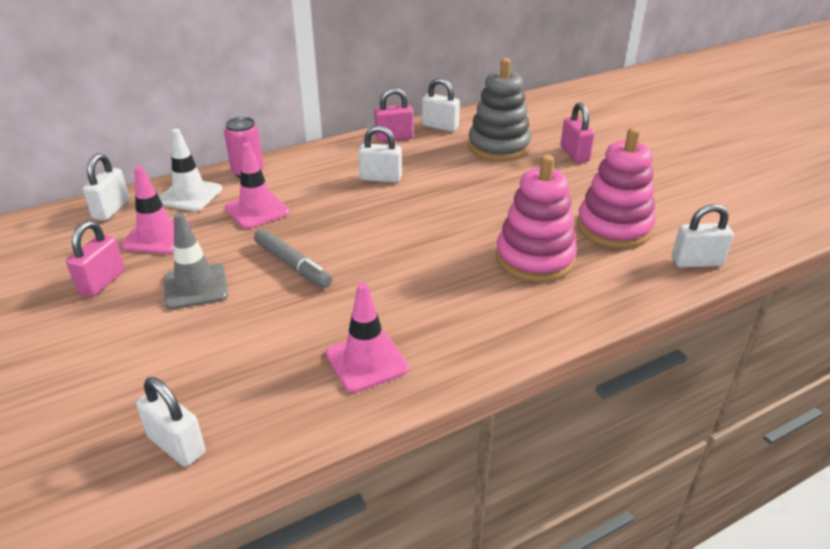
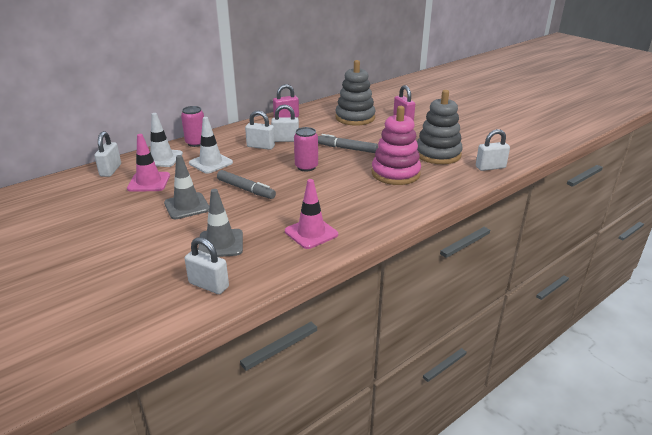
camera: 10 degrees left, 5 degrees down
(102, 282) = (122, 209): pink padlock -> none
(221, 365) = (220, 244): none -> grey traffic cone
(257, 210) = (211, 163): pink traffic cone -> white traffic cone
(397, 232) = (306, 167): none -> pink can
(440, 127) = (314, 109): white padlock -> white padlock (260, 146)
(470, 203) = (347, 148): none -> grey marker
(614, 228) = (438, 154): pink stacking toy -> grey stacking toy

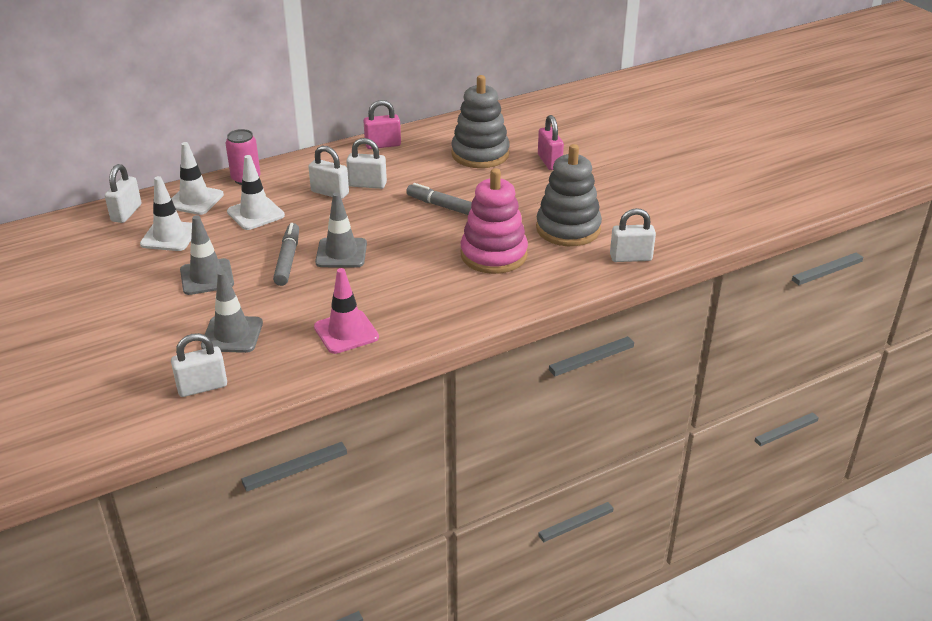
camera: 10 degrees right, 5 degrees up
(149, 182) = (169, 236): pink traffic cone -> white traffic cone
(208, 285) = (202, 387): white padlock -> white padlock turned 60 degrees counterclockwise
(246, 189) = (287, 260): grey marker -> grey marker turned 135 degrees counterclockwise
(285, 182) = (341, 253): none -> grey traffic cone
(306, 167) = (378, 232): pink can -> none

